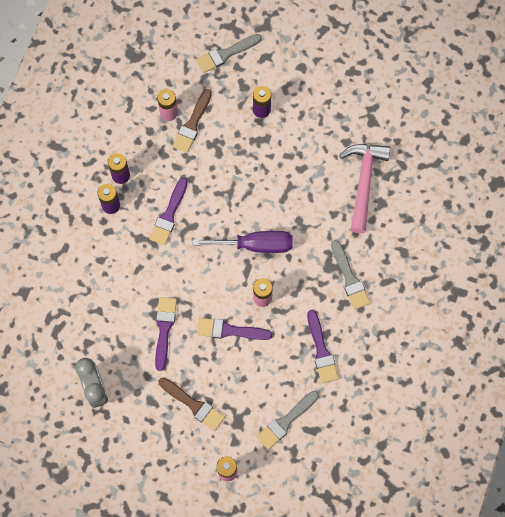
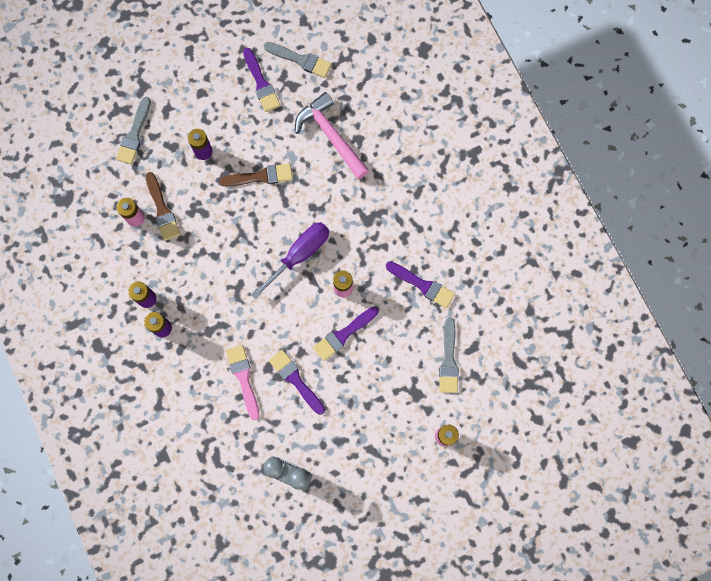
camera: 45 degrees left, 5 degrees up
(130, 293) = (243, 378): none -> pink brush
(169, 215) = (213, 293): purple brush -> purple brush (261, 83)
(193, 405) = (372, 413): brown brush -> brown brush (260, 176)
(349, 278) = (390, 214): grey brush -> grey brush (300, 60)

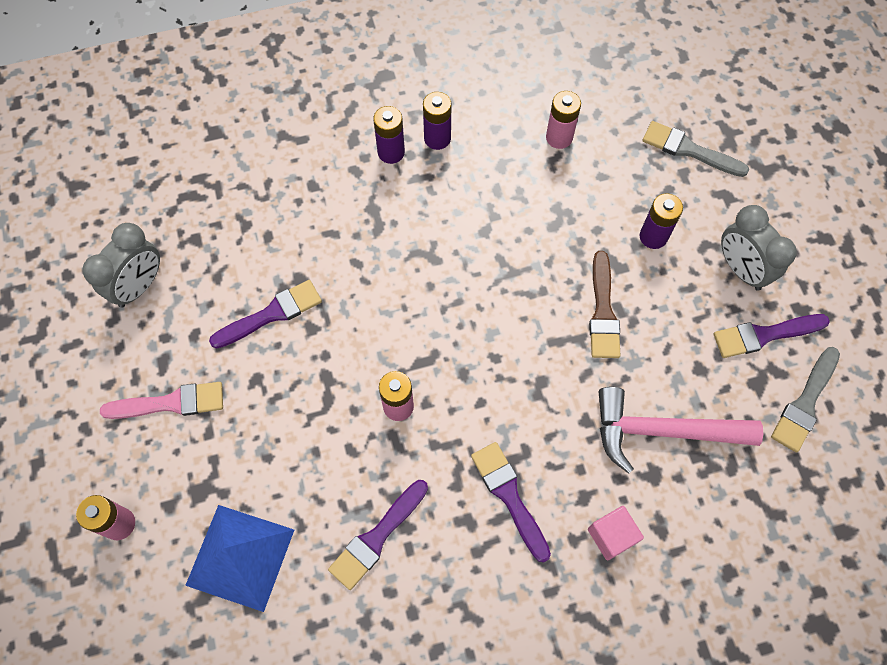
camera: 100 degrees right, 10 degrees down
(162, 210) = (566, 172): brown brush -> none
(219, 98) = (741, 269): none -> grey clock
(243, 378) = (293, 244): pink brush -> pink brush (170, 403)
(300, 255) = (465, 350): purple screwdriver -> none
(331, 136) = (663, 431): pink hammer -> pink hammer turned 150 degrees counterclockwise
(343, 334) = (323, 395): purple brush -> purple brush (509, 496)
(397, 158) = (611, 536): none -> pink cube
(448, 360) = (240, 557): grey brush -> blue pyramid

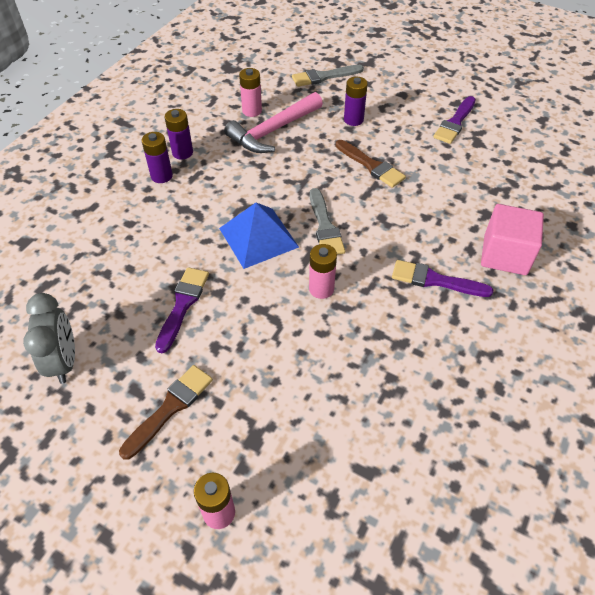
camera: 45 degrees left, 15 degrees down
(170, 403) = (170, 408): pink brush -> brown brush
(240, 557) = (327, 451): blue pyramid -> blue pyramid (258, 237)
(377, 537) = (394, 362): purple brush -> none
(611, 536) = (505, 255): pink cube -> pink cube, size x1.68
(663, 431) = (465, 192): pink hammer -> pink hammer (273, 131)
(741, 269) = (410, 105): grey clock -> none
(805, 403) = (507, 135): grey brush -> grey brush (325, 226)

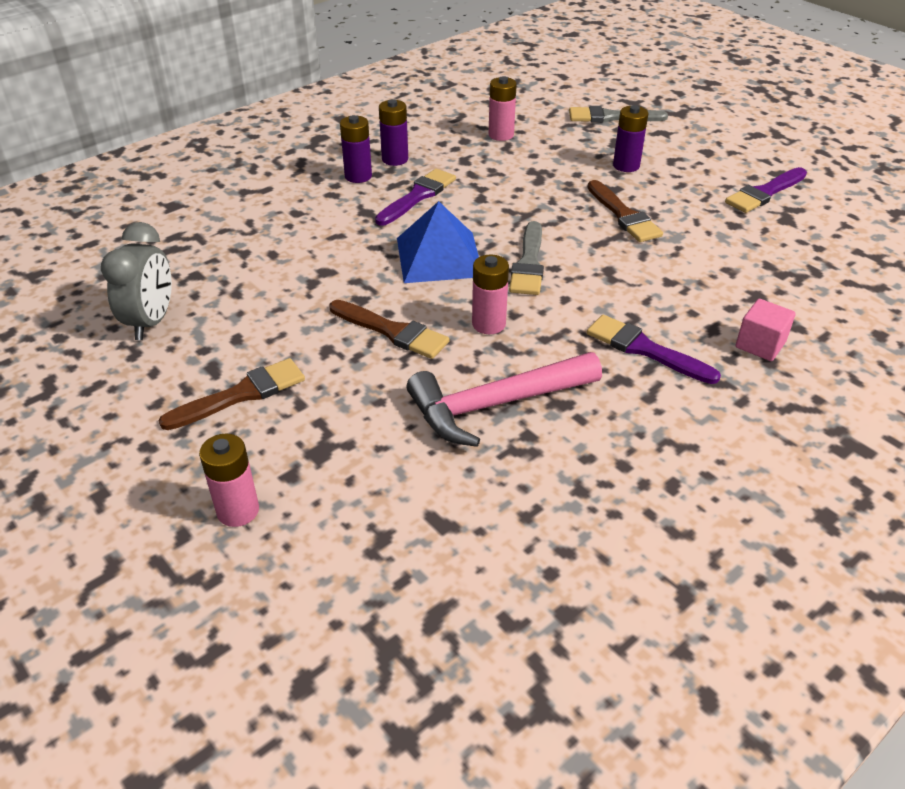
camera: 20 degrees right, 10 degrees down
(182, 305) = (312, 301): purple brush -> purple brush (418, 196)
(256, 315) = (392, 331): none -> brown brush
(273, 131) = (516, 158): pink hammer -> pink hammer (495, 404)
(505, 255) = (760, 345): pink cube -> pink cube, size x0.60

